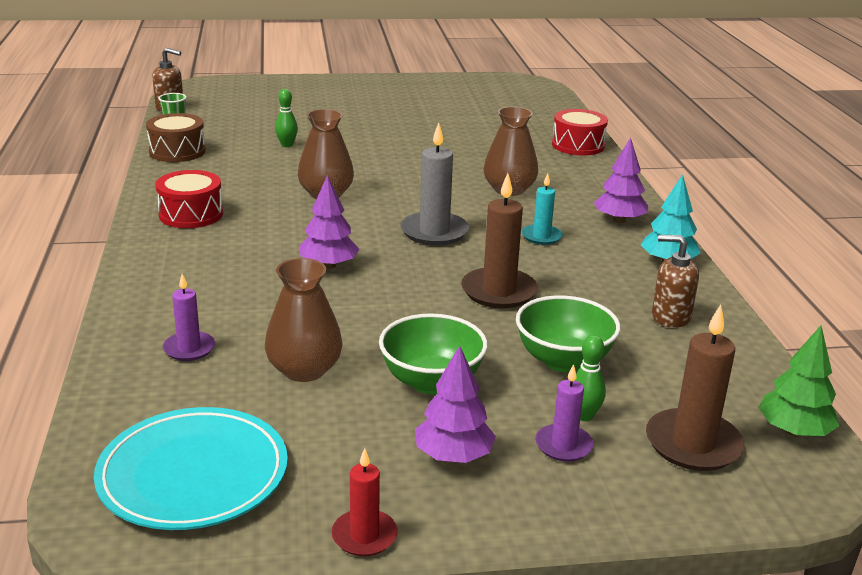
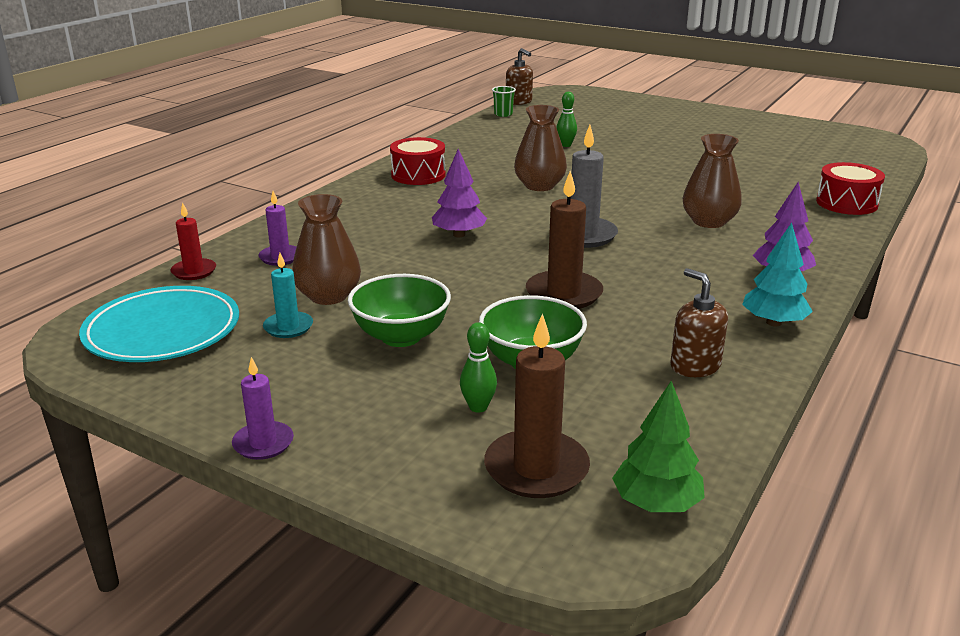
camera: 40 degrees right, 0 degrees up
(177, 151) = (476, 132): brown drum -> none
(364, 536) = (193, 412): red candle -> red candle (194, 271)
(453, 456) = (332, 390): purple tree -> none
(541, 236) = (676, 265): turquoise candle -> turquoise candle (288, 327)
(563, 445) = (424, 420): purple candle -> purple candle (263, 443)

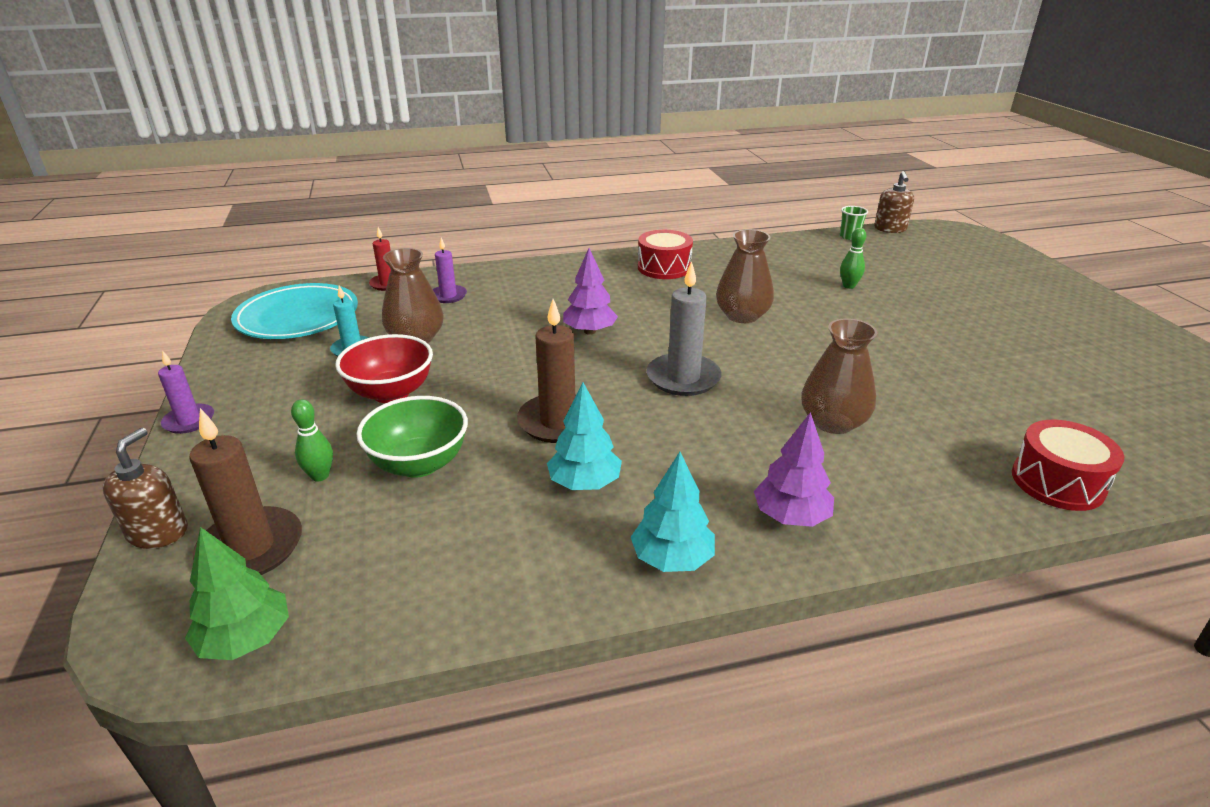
camera: 45 degrees right, 5 degrees up
(401, 336) = (391, 393): green bowl -> red bowl
(654, 315) = (584, 483): none -> turquoise tree
(695, 366) = (516, 550): brown soap dispenser -> brown soap dispenser (158, 532)

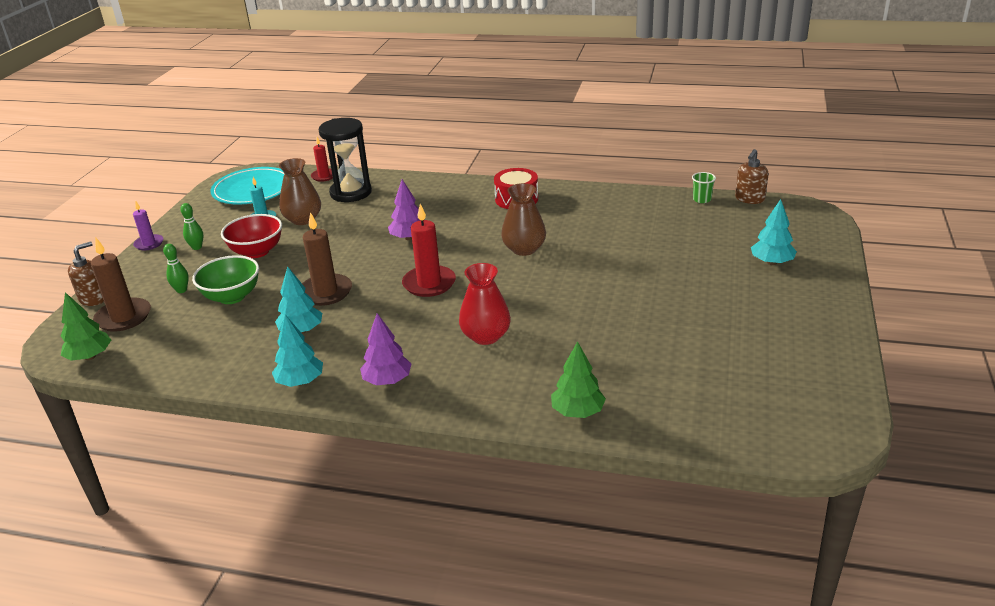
camera: 30 degrees right, 0 degrees up
(448, 296) = (351, 193): purple candle -> black hourglass
(683, 378) = (429, 284): grey candle -> red candle
(833, 422) = (486, 336): brown vase -> red vase
(848, 286) = (637, 243): green bowling pin -> green bowling pin (197, 247)
(994, 279) = (772, 262): none -> turquoise tree
(1057, 482) = (577, 412): red drum -> green tree

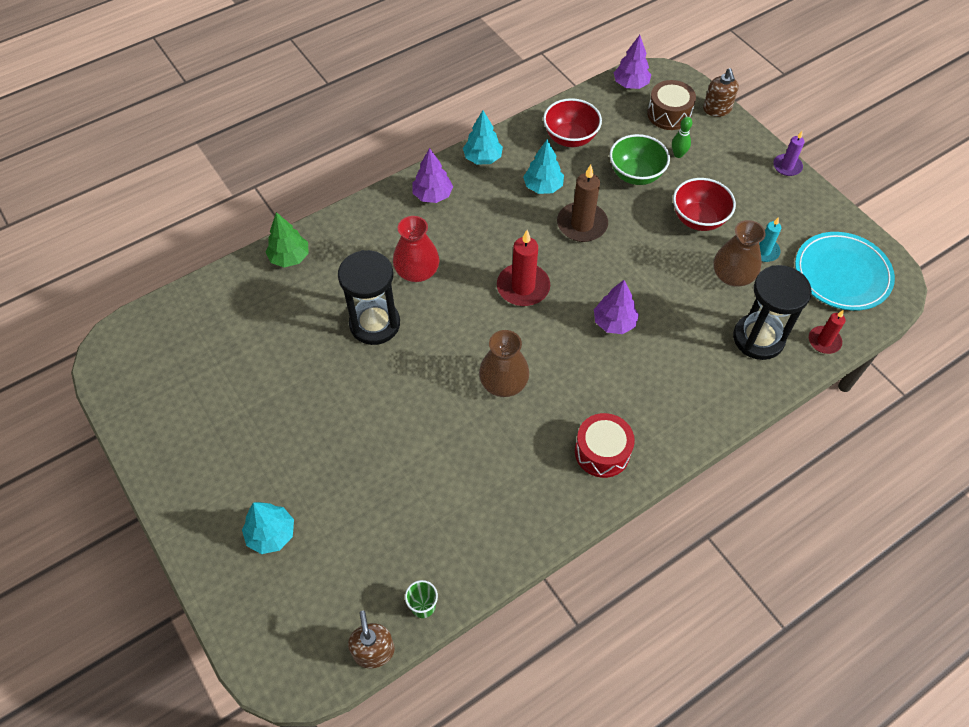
camera: 130 degrees right, 25 degrees up
(90, 357) = (630, 84): green tree -> purple tree
(123, 317) = (669, 114): brown candle -> brown drum
(197, 247) = (748, 189): green bowling pin -> none
(214, 350) = (570, 138): none -> red bowl
(566, 323) = (374, 324): none -> black hourglass

